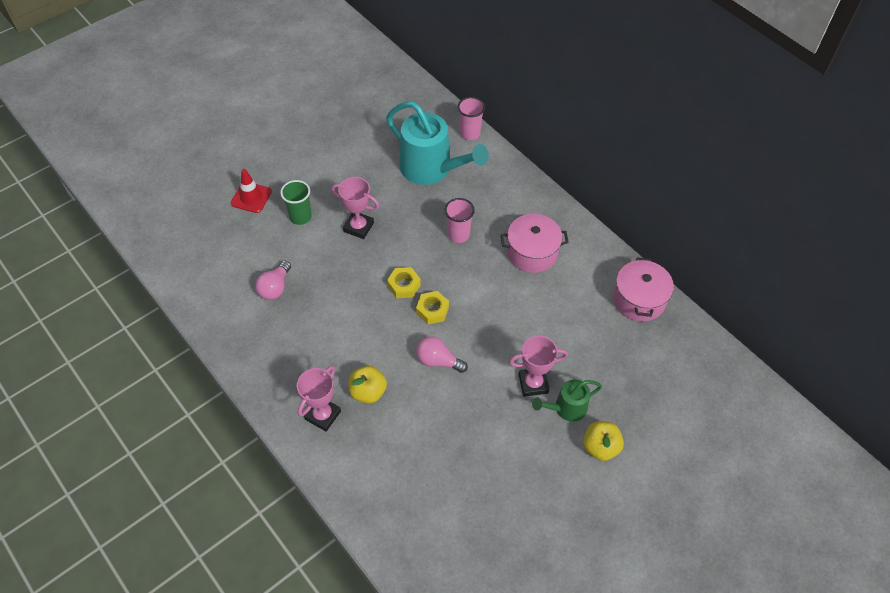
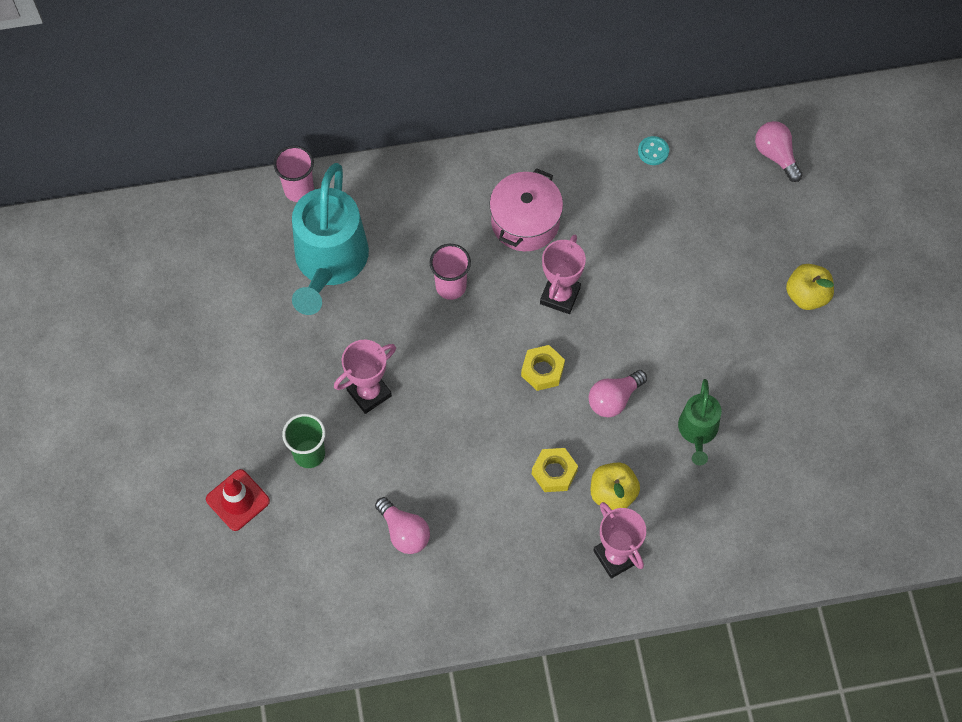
camera: 60 degrees left, 10 degrees up
(404, 285) = (489, 384): yellow nut -> yellow nut (554, 472)
(432, 169) = (329, 263): turquoise watering can -> turquoise watering can turned 120 degrees clockwise
(533, 383) = (697, 317): pink trophy -> pink trophy (560, 296)
(566, 408) = (745, 302): green watering can -> green watering can (697, 432)
(639, 300) = (653, 151): pink pot -> turquoise button
(696, 376) = (776, 155): none -> pink light bulb

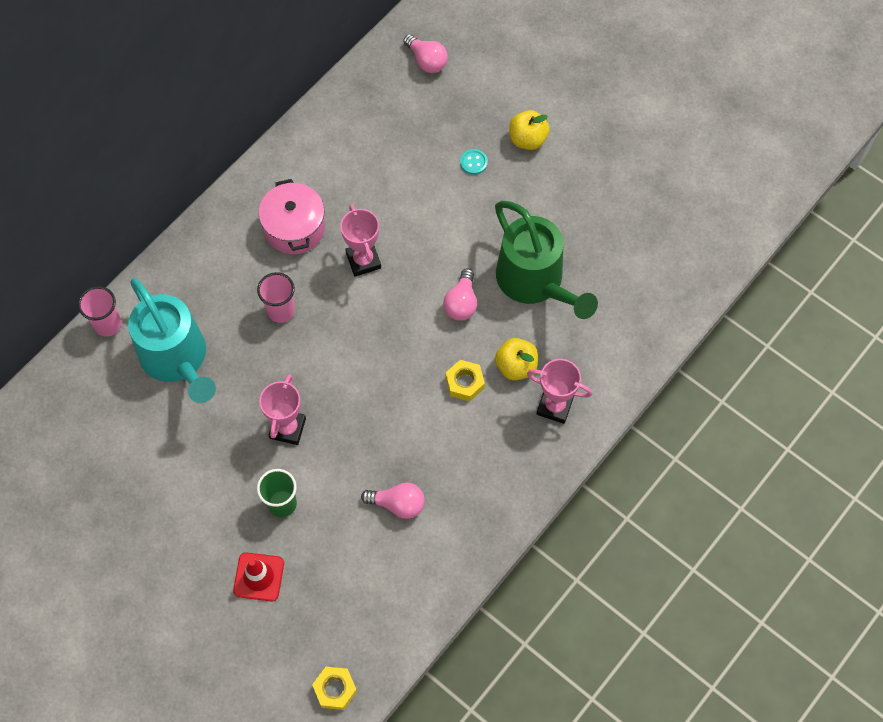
camera: 40 degrees left, 0 degrees up
(542, 370) = (396, 320): yellow nut -> yellow nut (335, 689)
(653, 151) = (341, 116): turquoise button -> turquoise button (473, 162)
(697, 432) = (535, 282): green watering can -> green watering can, size x1.90
(776, 155) = (426, 61): pink light bulb -> pink light bulb turned 150 degrees counterclockwise

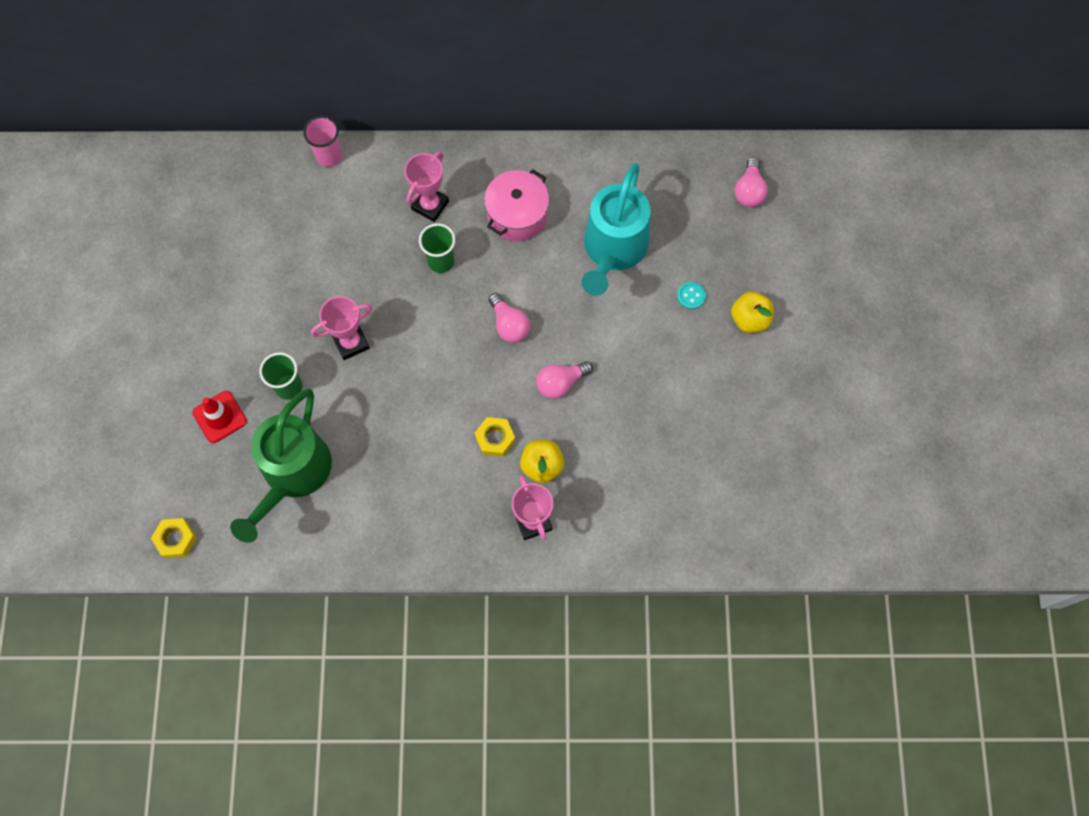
camera: 50 degrees right, 5 degrees up
(177, 360) = (341, 224): turquoise watering can -> turquoise watering can (613, 250)
(281, 311) = (441, 261): pink cup -> green cup
(363, 260) = (533, 284): pink trophy -> pink trophy (430, 205)
(398, 504) = (355, 469): pink light bulb -> pink light bulb (509, 325)
(535, 282) = (627, 424): green watering can -> green watering can (292, 475)

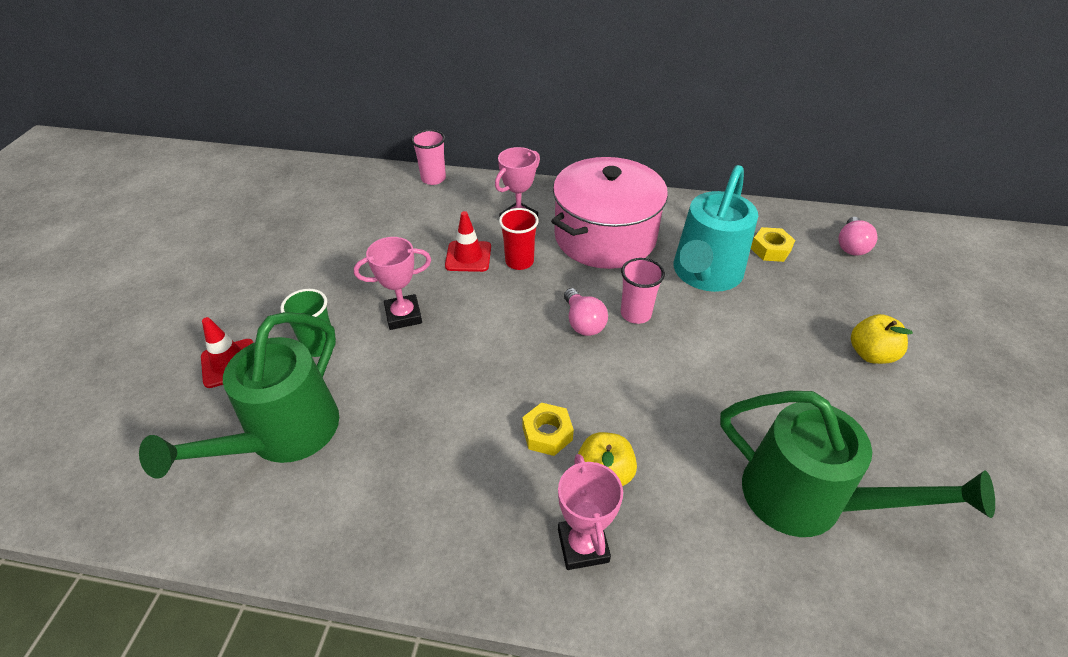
camera: 10 degrees right, 25 degrees down
(176, 539) = (102, 488): yellow nut -> yellow nut (770, 249)
(391, 262) = (468, 256): none -> red traffic cone
(441, 261) = (519, 262): green cup -> red cup
(517, 215) = (605, 236): pink pot -> pink pot, size x1.64
(553, 307) = (635, 314): none -> pink cup
(560, 383) = (637, 386): pink light bulb -> none
(688, 460) = (807, 499): none -> green watering can
(691, 296) = (796, 323): turquoise button -> none

